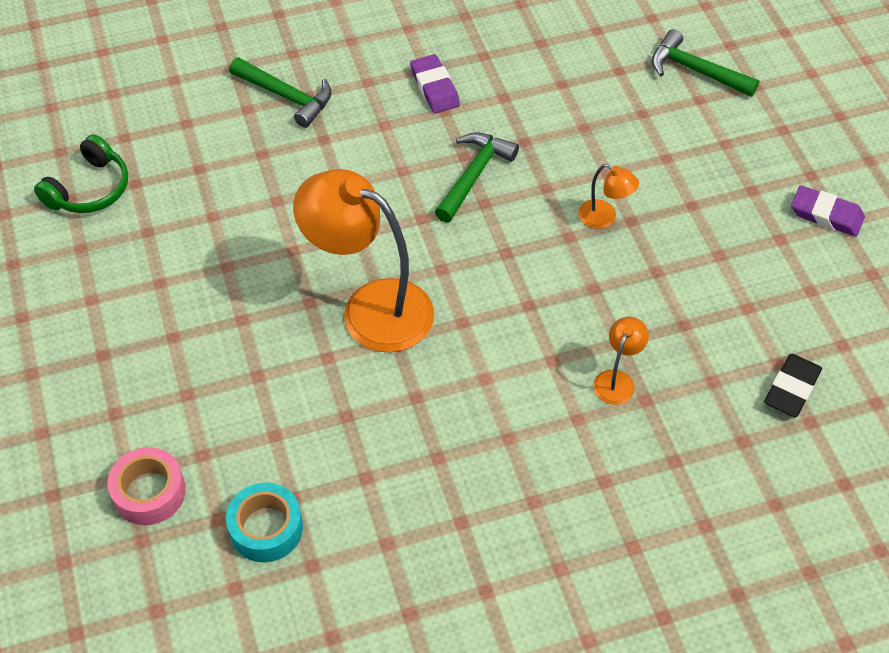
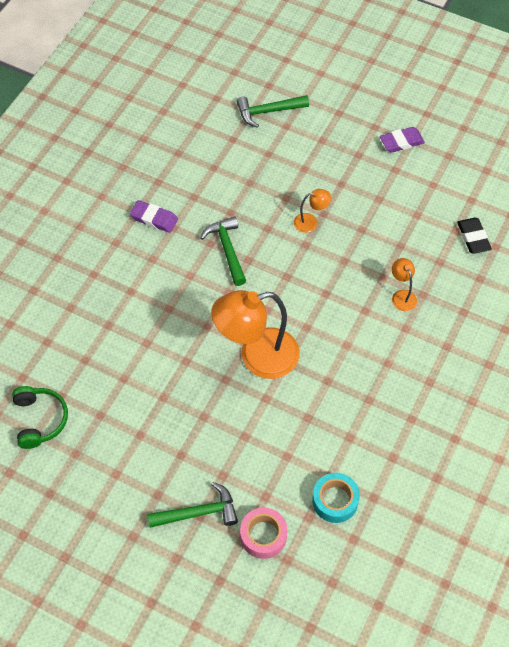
camera: 45 degrees left, 5 degrees up
(286, 96) = (83, 284): green hammer -> green hammer (198, 513)

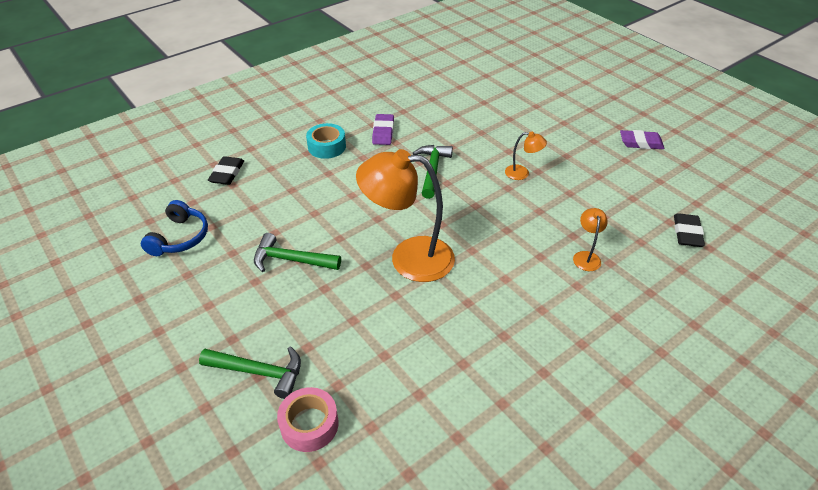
camera: 25 degrees right, 15 degrees down
(32, 330) = (227, 173): none -> black eraser
(40, 420) = (179, 237): green headphones -> blue headphones
(154, 218) = (383, 132): purple eraser -> purple eraser turned 45 degrees clockwise
(268, 111) = (525, 93): green hammer -> green hammer (291, 260)
(335, 500) = (410, 421): turquoise tape -> turquoise tape (327, 146)

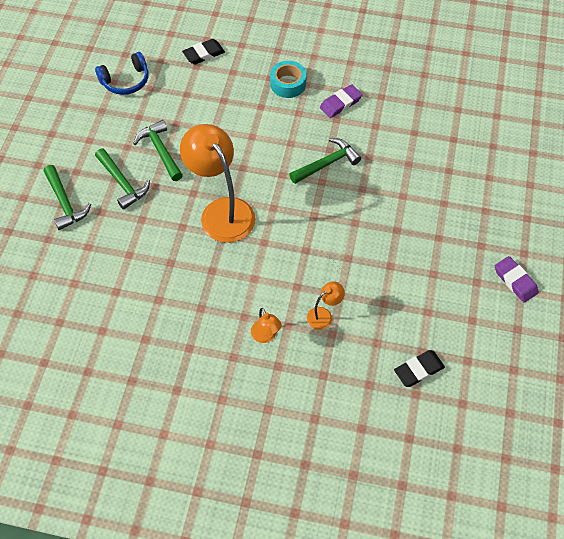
camera: 50 degrees right, 15 degrees up
(293, 309) = (122, 183): none -> green hammer
(309, 424) = (51, 253): pink tape -> none
(522, 173) = (382, 221): orange lamp -> orange lamp (266, 336)

